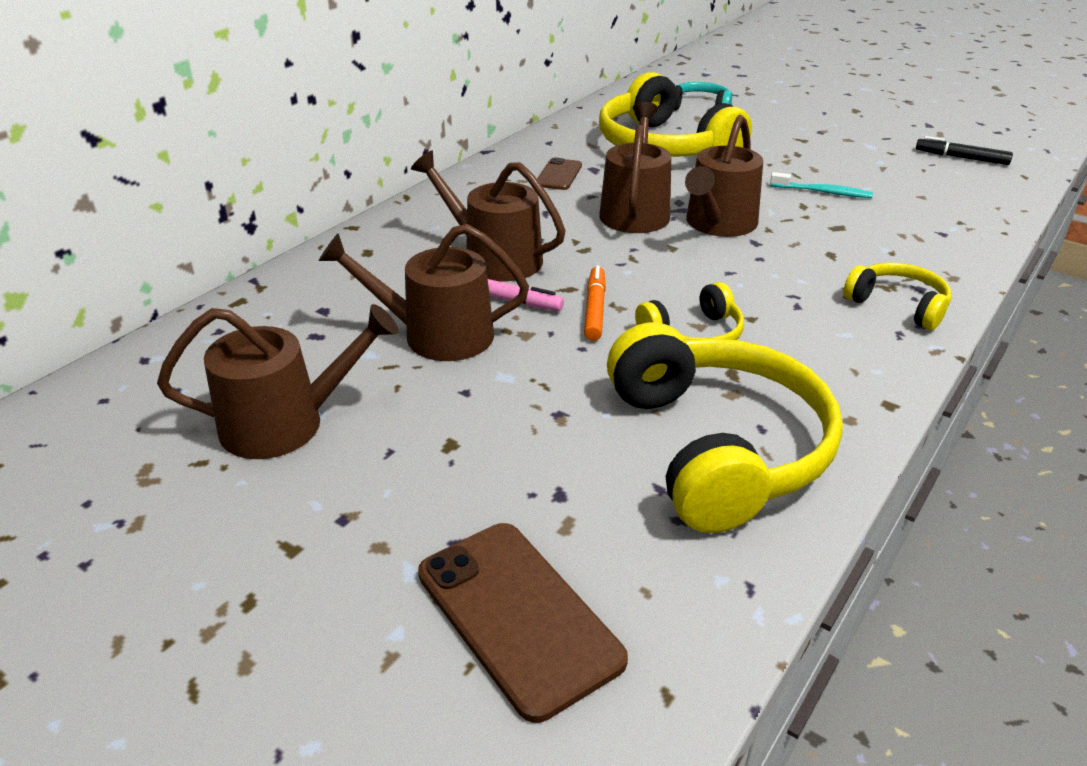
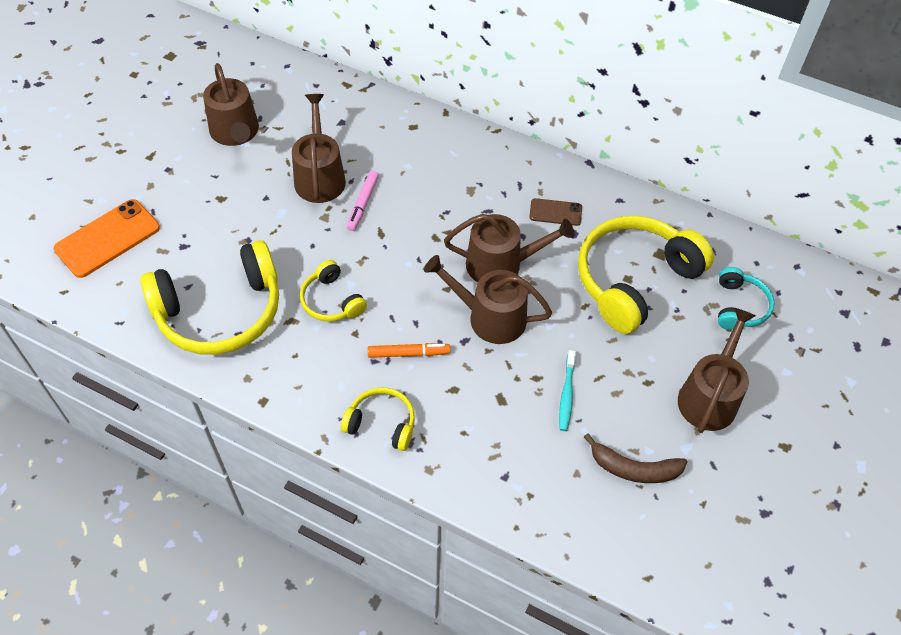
camera: 80 degrees right, 20 degrees up
(494, 258) = (414, 191): brown watering can -> brown watering can (709, 396)
(518, 616) = (108, 238): brown phone -> orange phone
(594, 309) = (356, 248): orange marker -> orange marker (408, 353)
(897, 305) = (381, 424): yellow headphones -> yellow headphones turned 105 degrees counterclockwise
(905, 170) = (634, 469): none -> brown banana
(961, 158) = (679, 527): black marker -> none

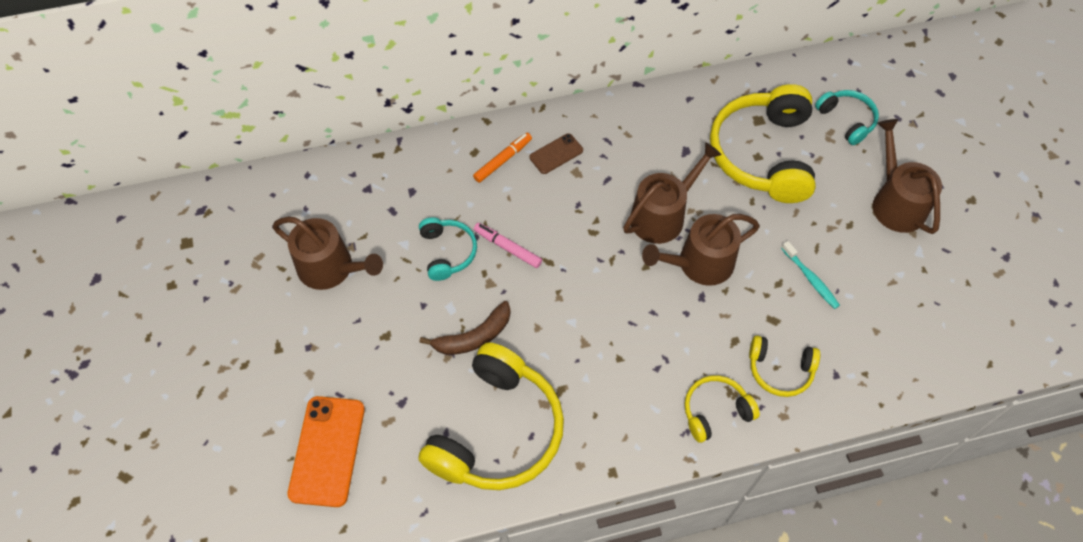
camera: 40 degrees left, 5 degrees up
(319, 177) = (447, 252): brown watering can -> turquoise headphones
(332, 301) = (573, 347): yellow headphones -> yellow headphones (780, 370)
(363, 204) = (507, 248): pink marker -> pink marker turned 150 degrees clockwise
(408, 353) = (674, 341): orange marker -> orange marker (502, 160)
(555, 212) = (656, 143): brown phone -> brown phone (556, 154)
(634, 469) = (905, 295): brown banana -> brown banana (474, 337)

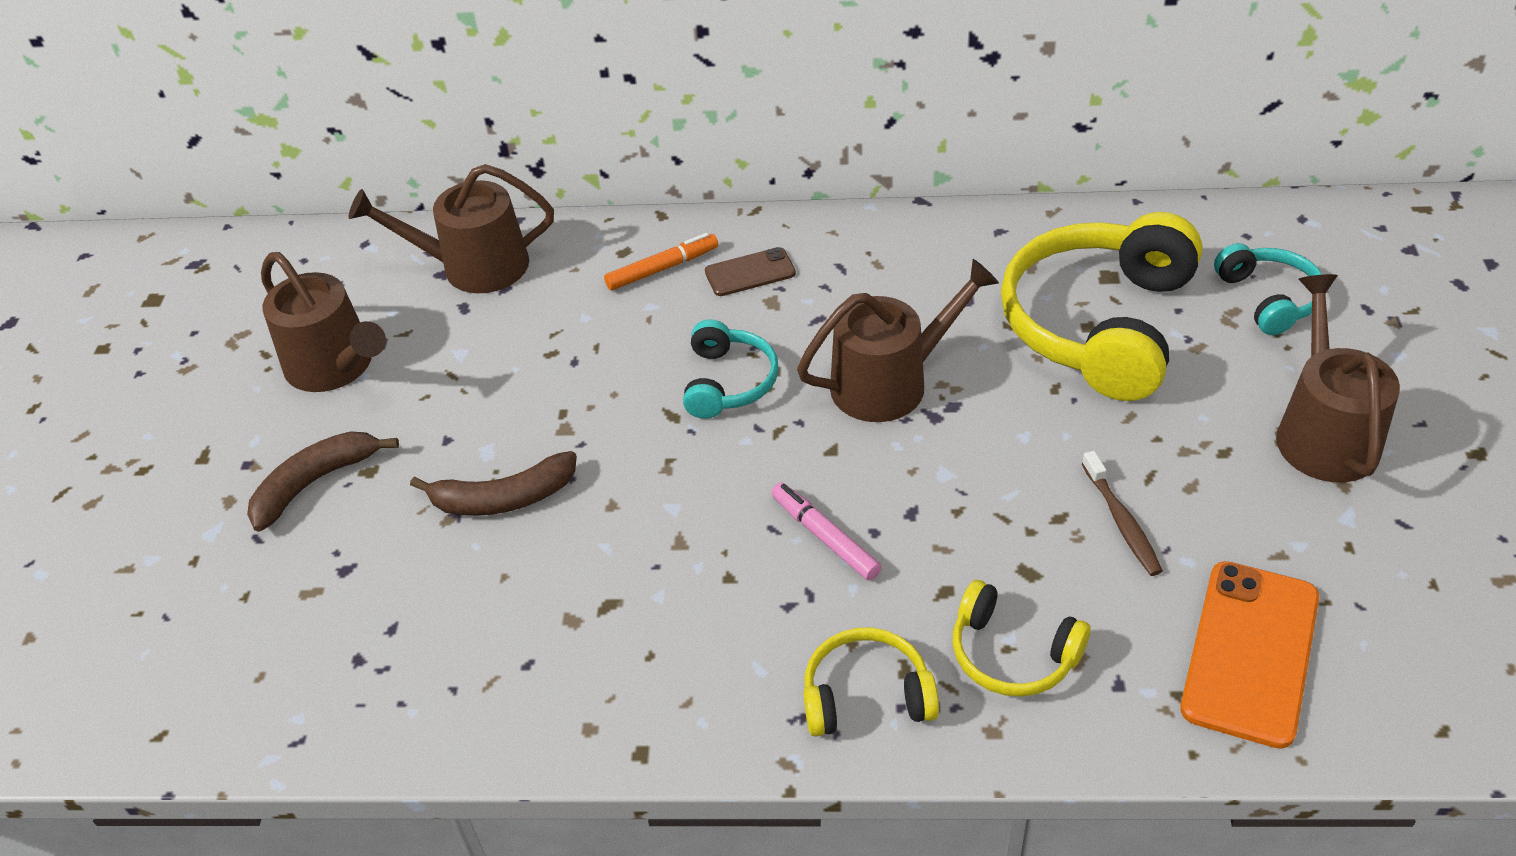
camera: 20 degrees right, 15 degrees down
(327, 451) = (197, 614): orange phone -> orange phone (1250, 652)
(356, 351) = (314, 483): none -> brown banana
(447, 252) = (519, 375): turquoise headphones -> turquoise headphones (728, 382)
(496, 430) = (474, 643): yellow headphones -> none
(507, 248) = (615, 385): pink marker -> pink marker (825, 537)
(699, 264) = (926, 463): brown watering can -> brown watering can (474, 266)
(810, 279) = (1121, 521): turquoise toothbrush -> brown toothbrush

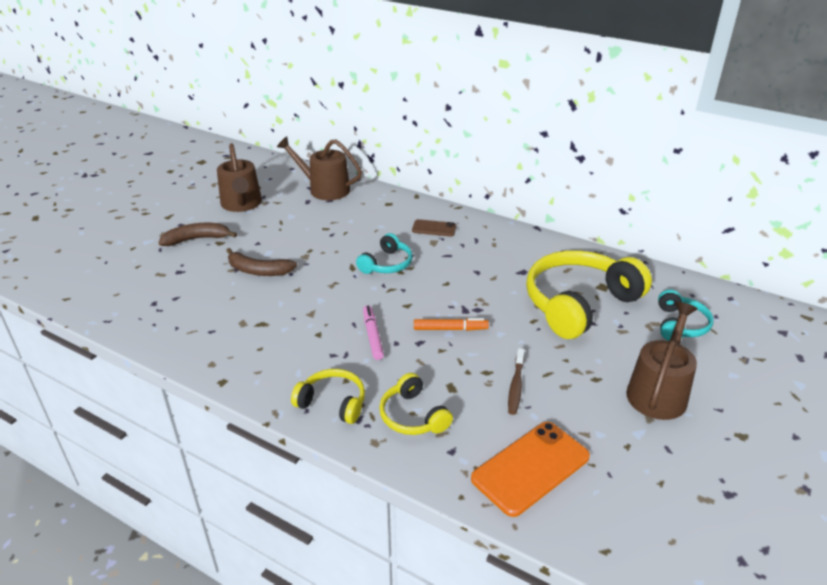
camera: 25 degrees right, 10 degrees down
(662, 268) = (398, 214): orange marker -> orange marker (450, 329)
(889, 382) = (457, 290): brown watering can -> none

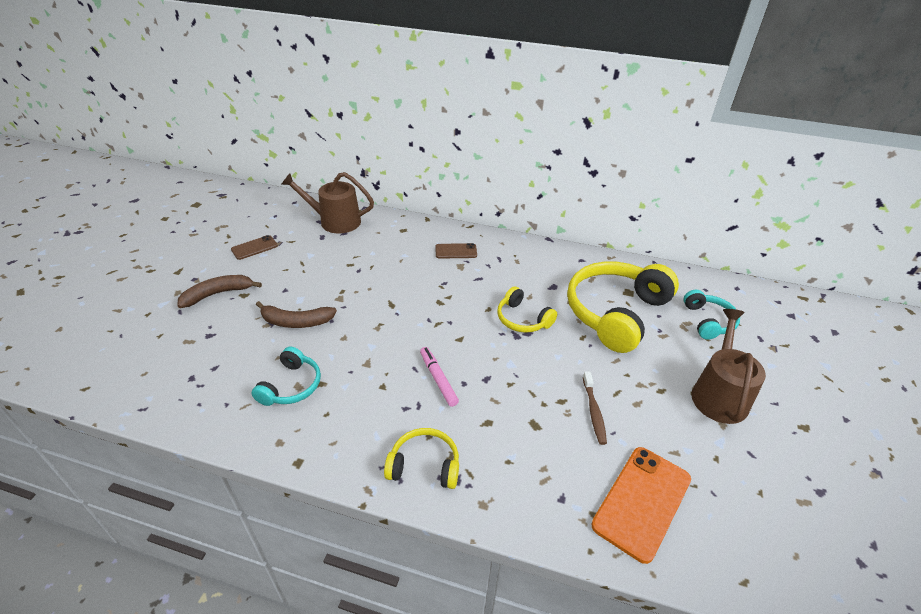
camera: 15 degrees left, 5 degrees up
(242, 204) = (254, 248): brown watering can -> brown phone
(386, 264) = (424, 296): turquoise headphones -> turquoise headphones (291, 386)
(413, 416) = (510, 465): yellow headphones -> yellow headphones (522, 319)
(450, 329) = (510, 358): orange marker -> none

